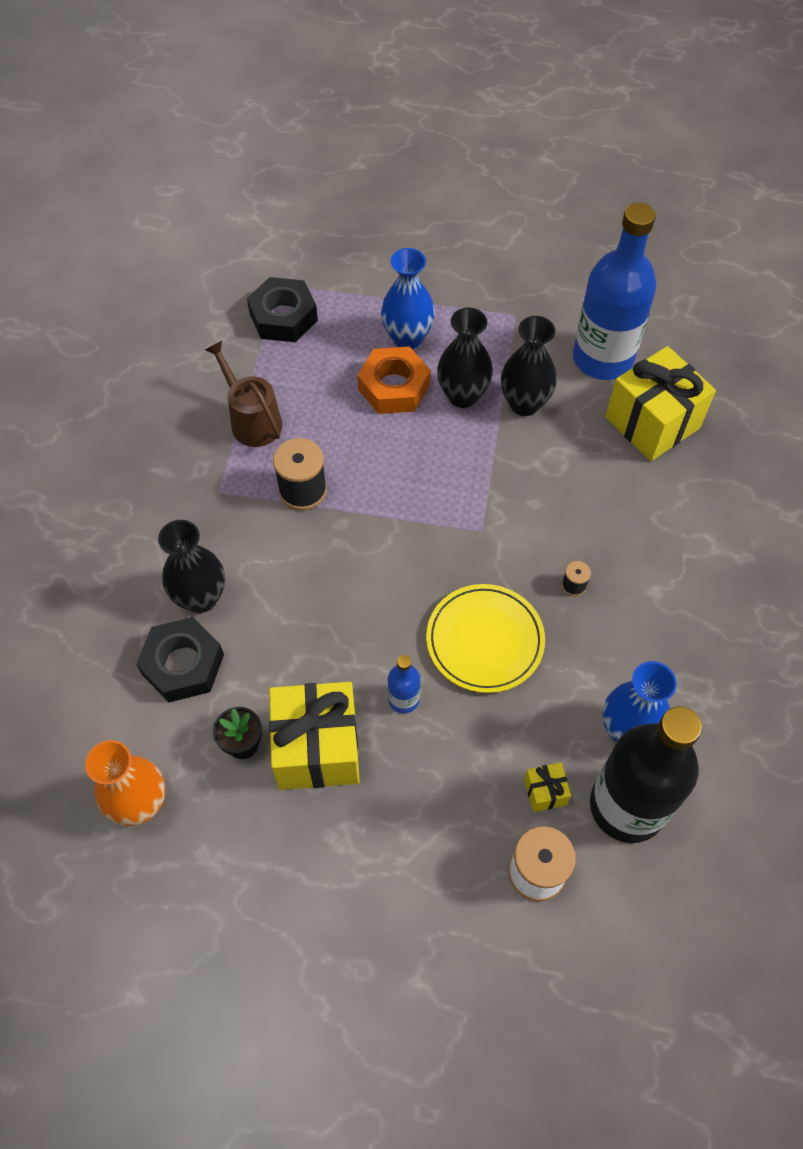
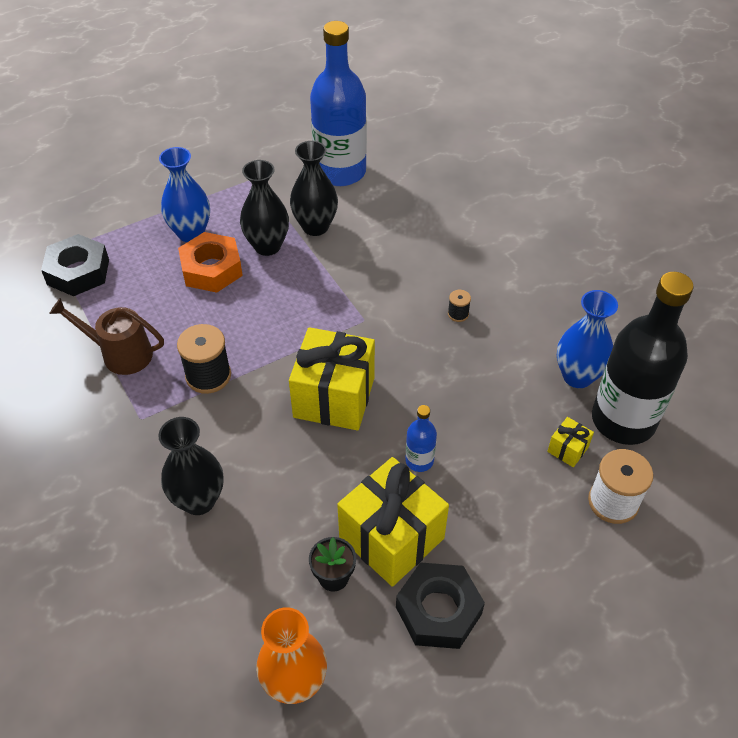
camera: 40 degrees left, 10 degrees down
(183, 664) = (230, 557): black nut -> black nut (438, 610)
(484, 640) = (435, 385): yellow plate -> none
(652, 422) = (409, 190): yellow gift -> yellow gift (334, 397)

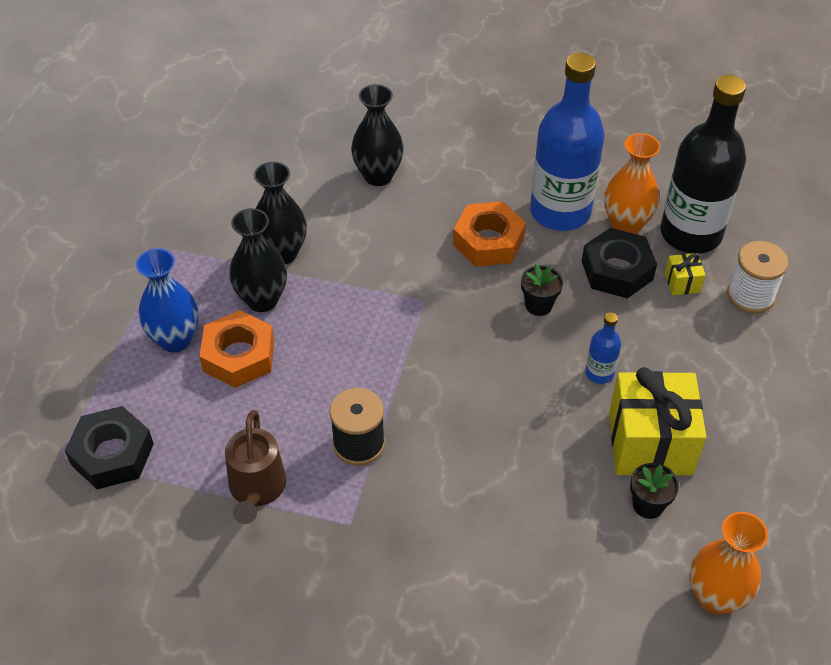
camera: 45 degrees left, 0 degrees up
(120, 354) = (257, 489): brown watering can -> brown watering can turned 60 degrees counterclockwise
(199, 500) = (483, 542): black vase -> black vase (378, 176)
(334, 397) = (480, 378): yellow gift -> none
(340, 172) = (240, 190): blue bottle -> blue bottle (560, 211)
(437, 382) = (538, 305): none -> black flower pot
(438, 610) = (739, 463): black nut -> black nut (617, 270)
(458, 314) = (488, 241): black spool -> orange nut
(577, 376) = (626, 225): blue vase -> orange vase

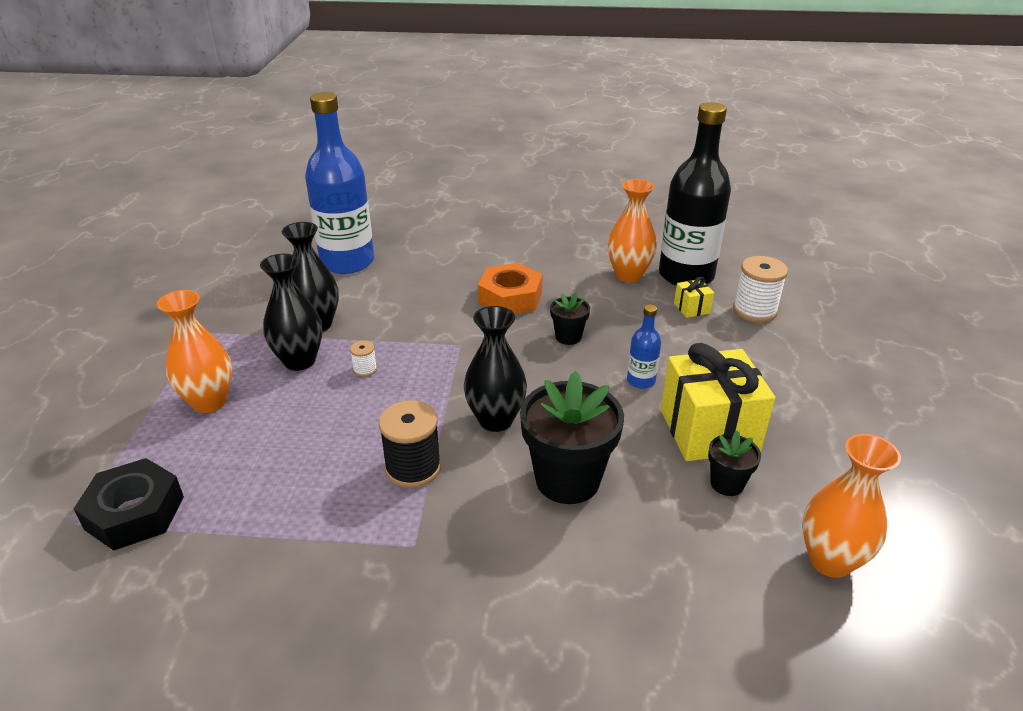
camera: 10 degrees left, 15 degrees down
(175, 339) = (209, 402): blue vase -> orange vase
(239, 356) = (277, 408): orange nut -> none
(257, 489) = (304, 525): brown watering can -> none
(325, 320) = (365, 369): none -> white spool
(378, 176) = (401, 264): black vase -> black vase (495, 420)
(499, 478) = (567, 480): none -> black flower pot
(560, 211) = (568, 272): blue bottle -> blue bottle (347, 262)
(617, 270) = (631, 305): black nut -> none

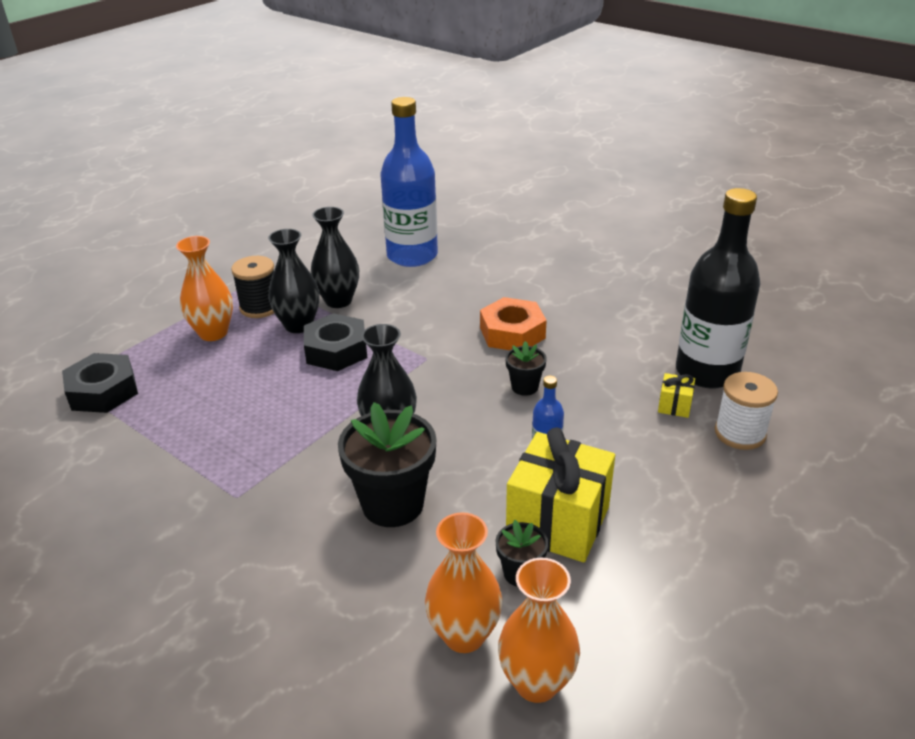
camera: 35 degrees right, 0 degrees up
(365, 369) = (336, 350): white spool -> black nut
(413, 468) = (292, 441): black spool -> black spool (260, 307)
(628, 275) = (646, 351): orange vase -> orange vase (464, 635)

